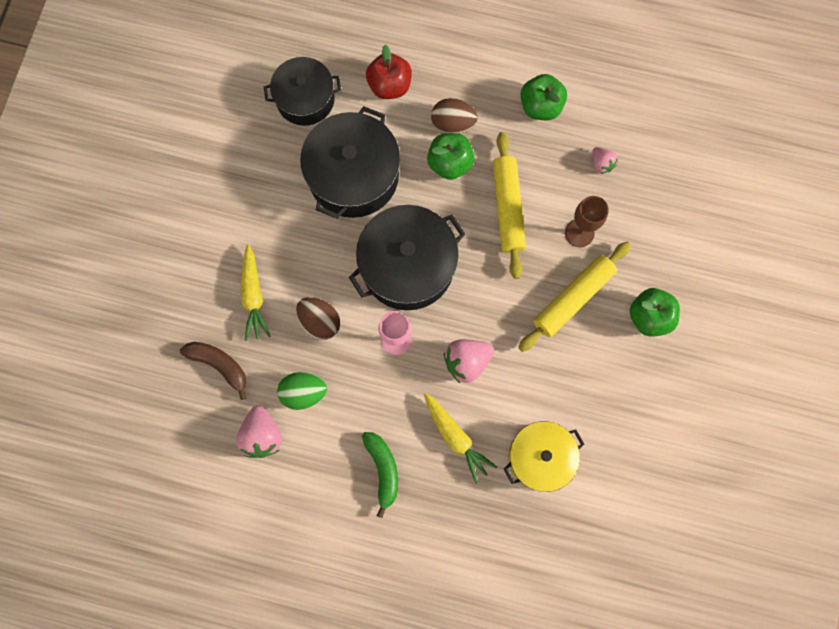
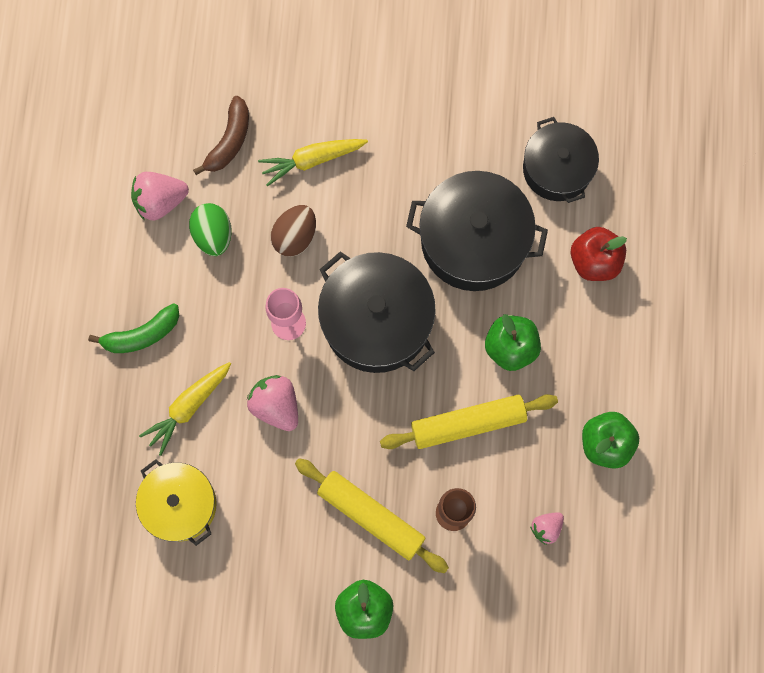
camera: 80 degrees right, 0 degrees up
(453, 124) = (561, 342): brown egg -> none

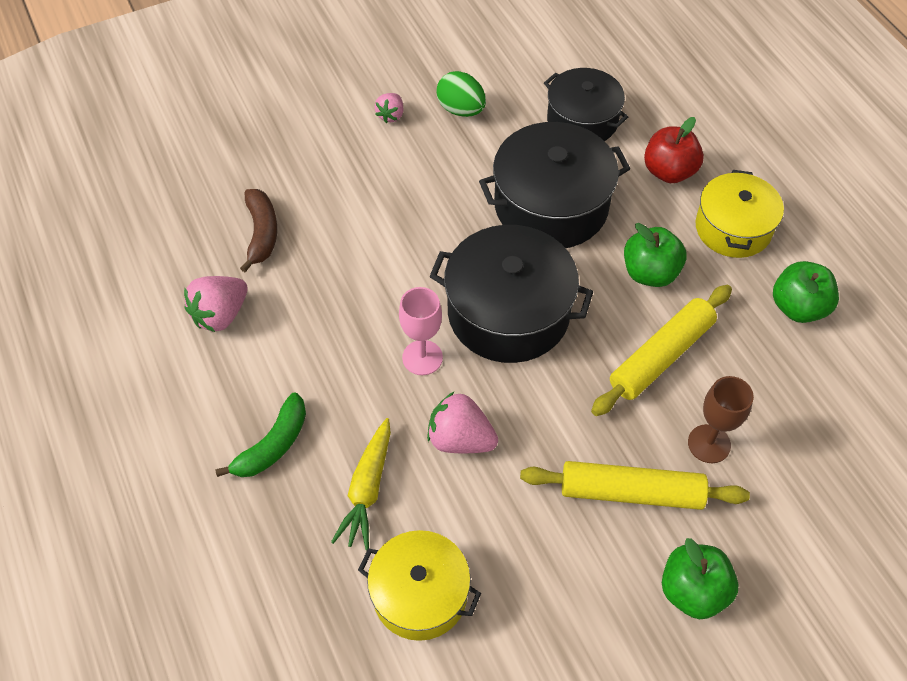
camera: 30 degrees left, 20 degrees down
(213, 235) = (294, 318): green egg -> green egg (461, 110)
(295, 236) = (379, 281): brown egg -> none
(312, 160) = (354, 212): yellow carrot -> none
(546, 528) = (806, 409): pink strawberry -> pink strawberry (391, 115)
(607, 344) = (733, 228): none -> yellow pot

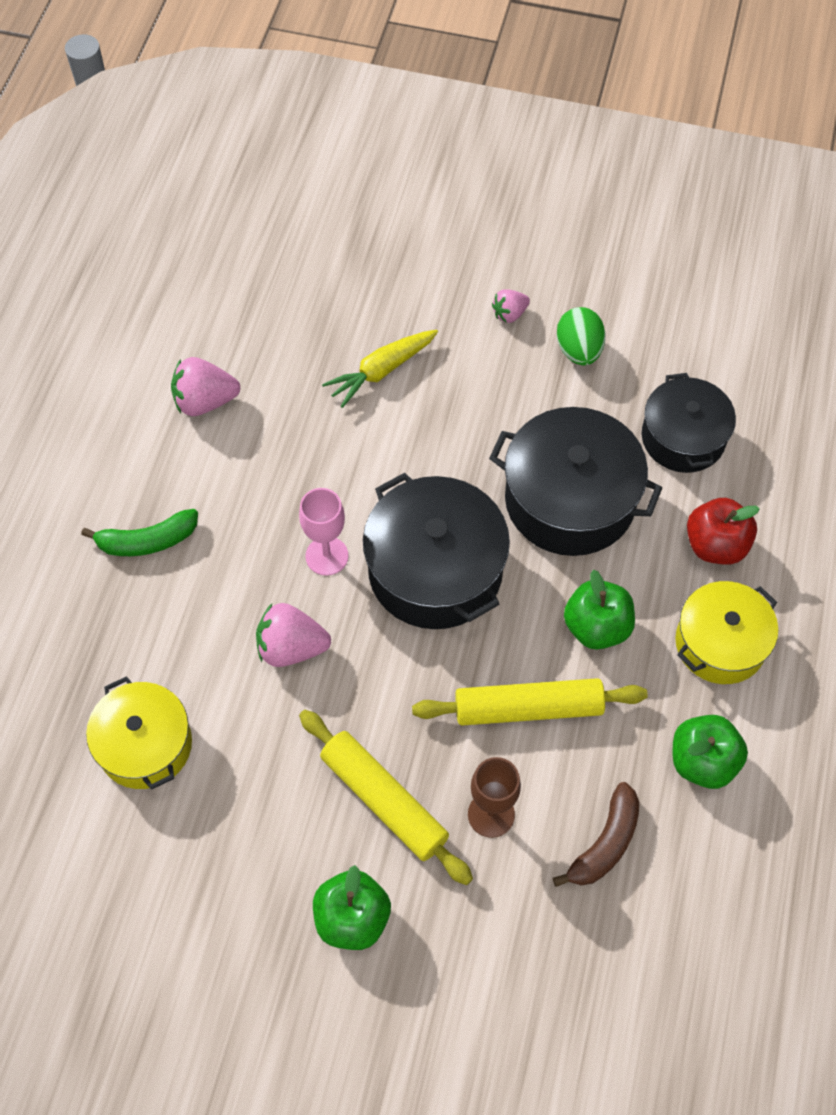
camera: 40 degrees right, 5 degrees up
(262, 233) = (300, 351): brown banana -> brown banana (605, 843)
(367, 489) = (183, 632): yellow carrot -> yellow carrot (382, 371)
(460, 439) = (291, 647): pink strawberry -> pink strawberry turned 60 degrees counterclockwise

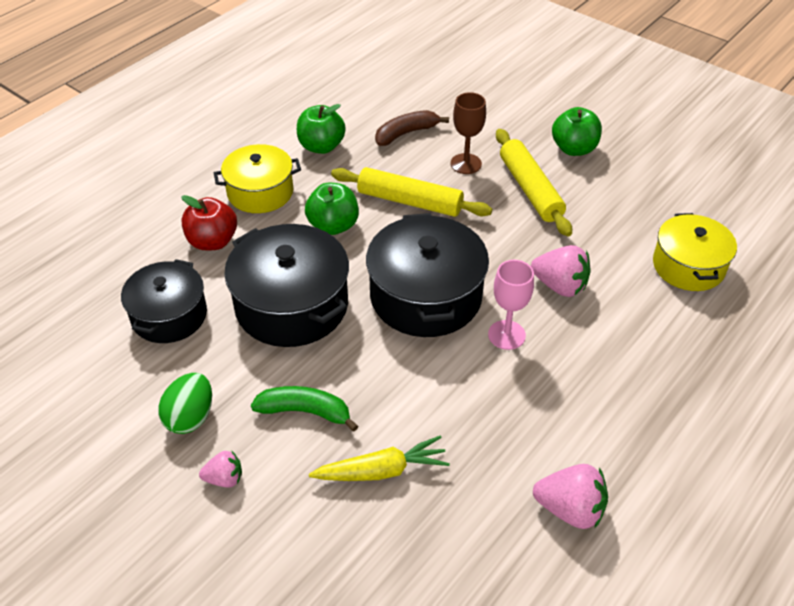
camera: 155 degrees left, 15 degrees down
(147, 541) = (658, 400): green banana -> green banana (305, 411)

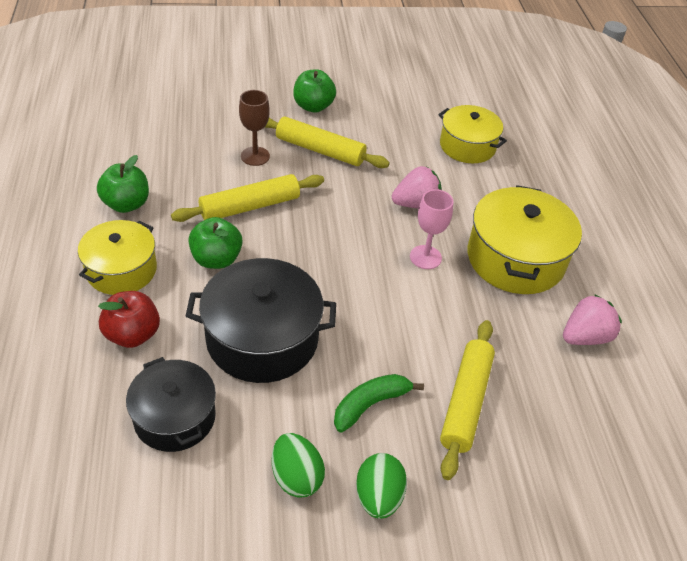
camera: 50 degrees left, 0 degrees up
(224, 479) = (378, 497): pink strawberry -> green egg
(381, 470) = (465, 402): yellow carrot -> yellow rolling pin
(406, 133) = (182, 157): brown banana -> none
(426, 296) = (346, 266): black pot -> none
(595, 394) = (515, 258): none -> yellow pot

